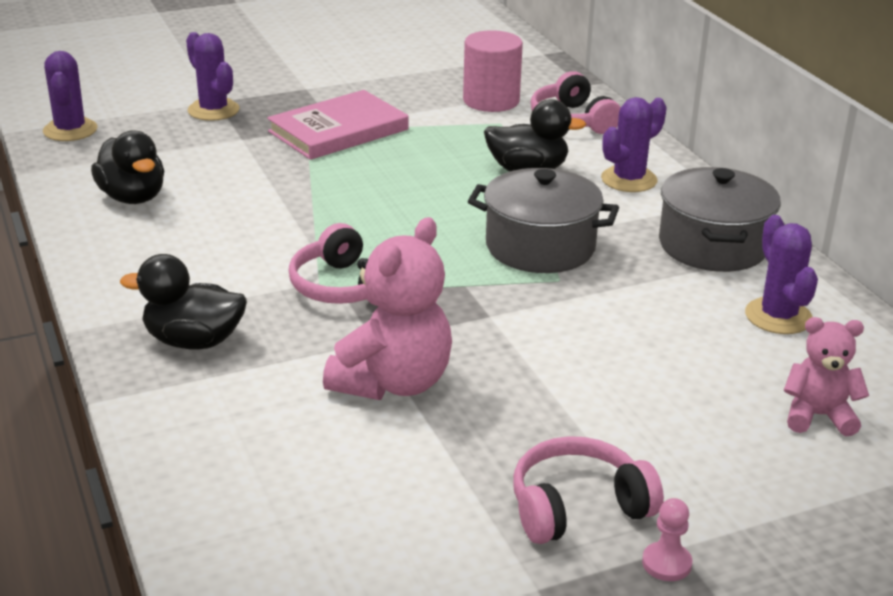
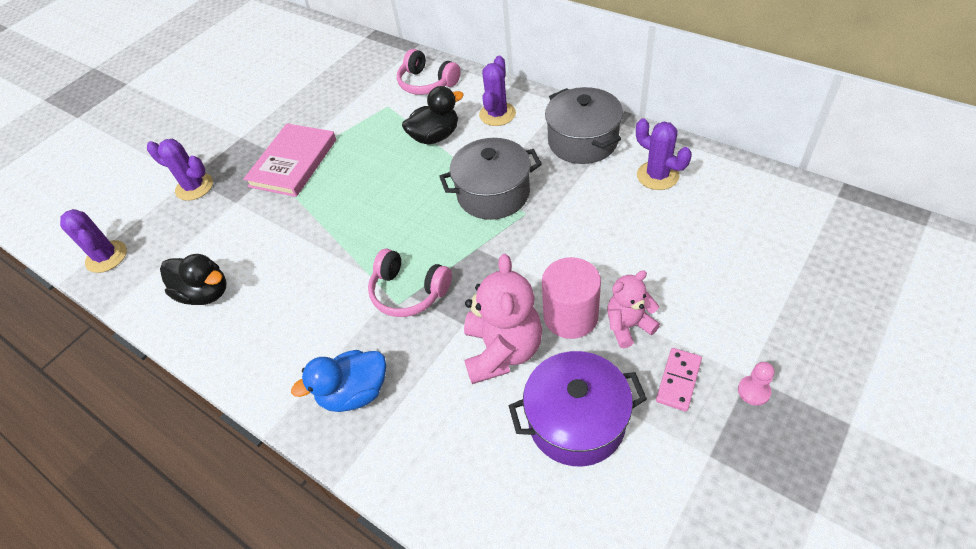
camera: 25 degrees left, 20 degrees up
(193, 341) = (354, 393): black duck -> blue duck
(409, 480) = (576, 421): none -> purple pot
(491, 101) = (366, 90): pink cylinder -> pink cylinder (570, 316)
(578, 507) = (678, 380): pink headphones -> pink domino
(818, 416) = (734, 237): pink teddy bear -> pink teddy bear (628, 326)

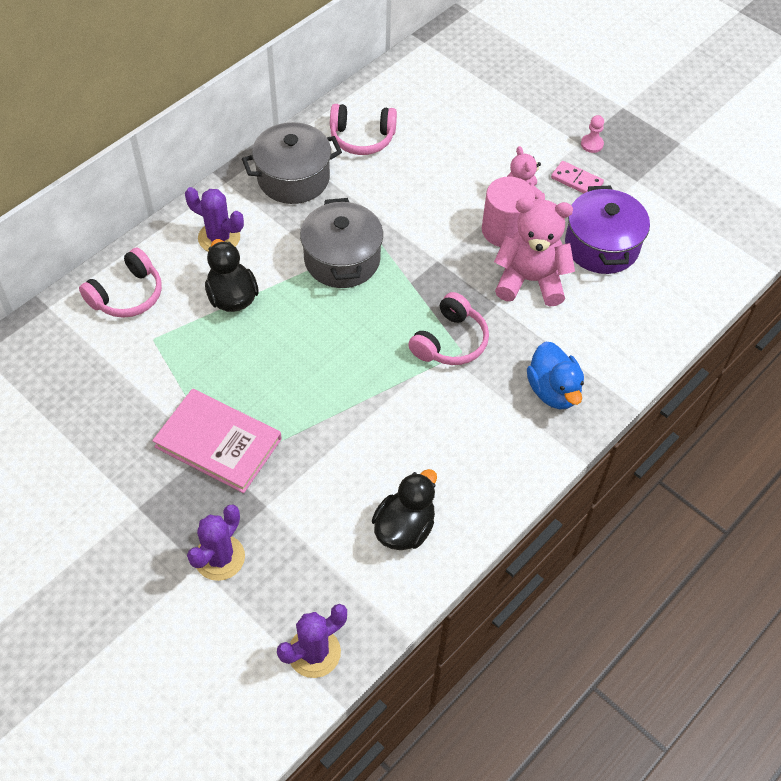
camera: 90 degrees left, 5 degrees up
(657, 175) = (362, 138): purple cactus -> pink headphones

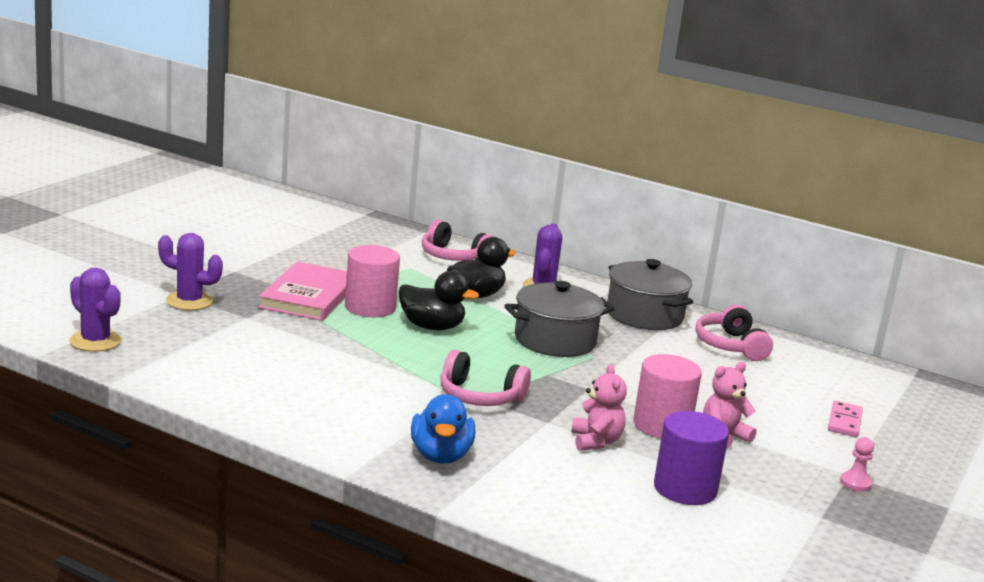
camera: 75 degrees right, 35 degrees down
(252, 393) = (370, 307): none -> pink cylinder
(404, 528) = (236, 377): black duck -> black duck (432, 327)
(530, 280) = (596, 441): pink teddy bear -> pink teddy bear, size x0.60
(553, 391) = (440, 456): blue duck -> blue duck turned 60 degrees counterclockwise
(576, 181) = (781, 472): pink domino -> pink domino (844, 422)
(601, 246) = (685, 489): purple pot -> purple cylinder

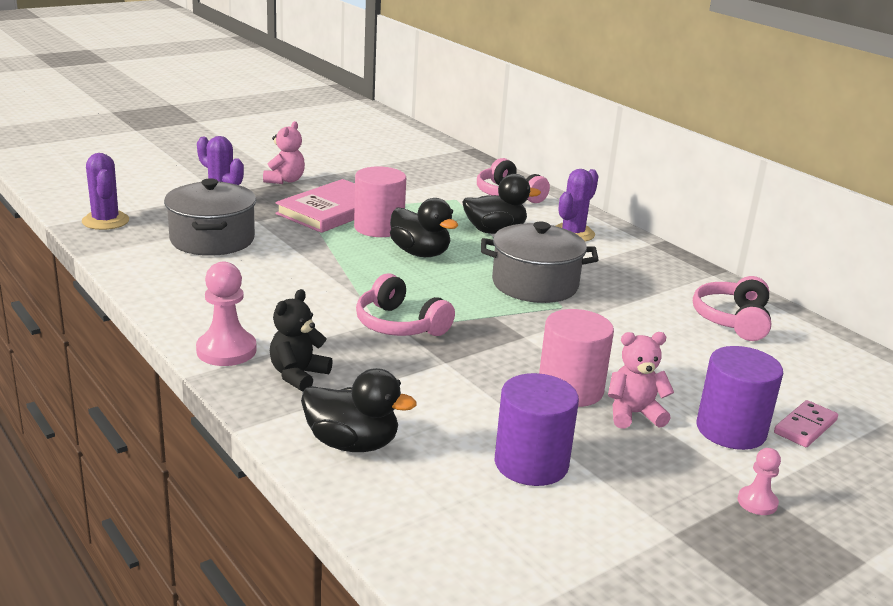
camera: 25 degrees right, 5 degrees up
(357, 446) = (226, 350): none -> pink pawn
(440, 456) = (298, 375): blue duck -> black teddy bear
(541, 502) = (352, 444): none -> black duck
(596, 441) = (478, 392): pink teddy bear -> pink teddy bear (285, 180)
(644, 315) = (659, 275): grey pot -> grey pot (212, 239)
(798, 434) = (731, 430): none -> purple cylinder

